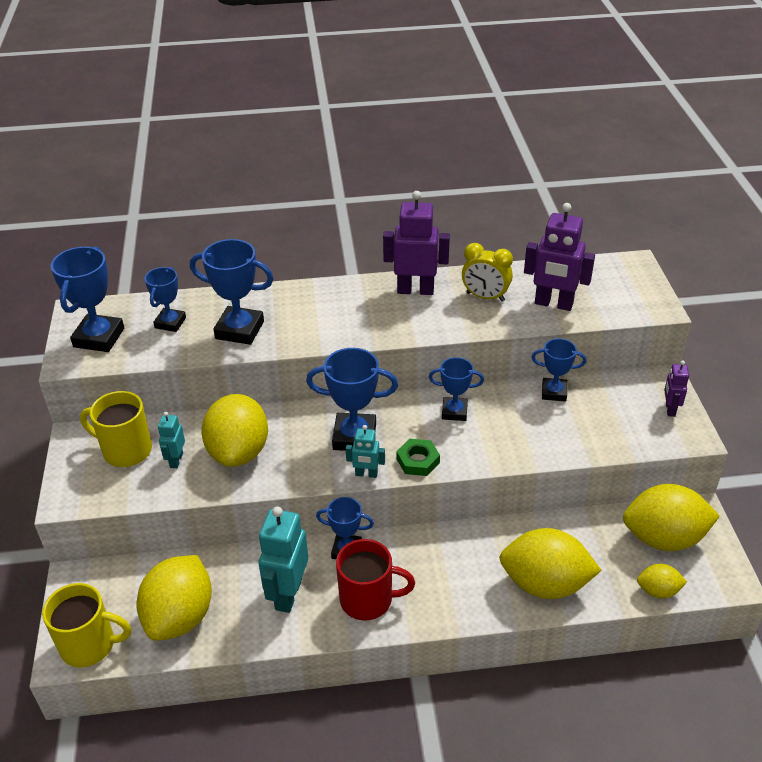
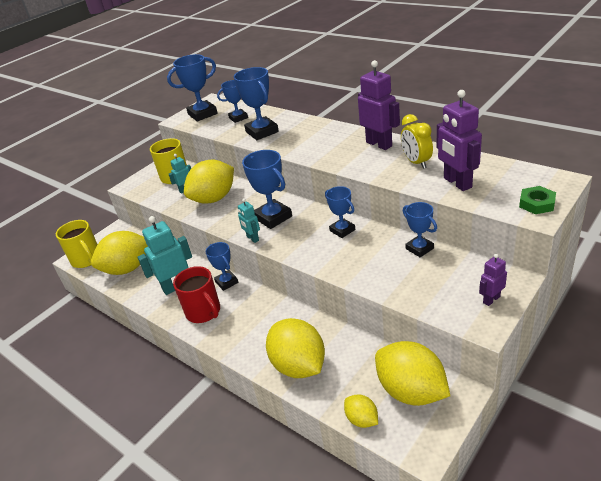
camera: 50 degrees right, 5 degrees down
(418, 461) = (286, 245): green nut -> green nut (537, 203)

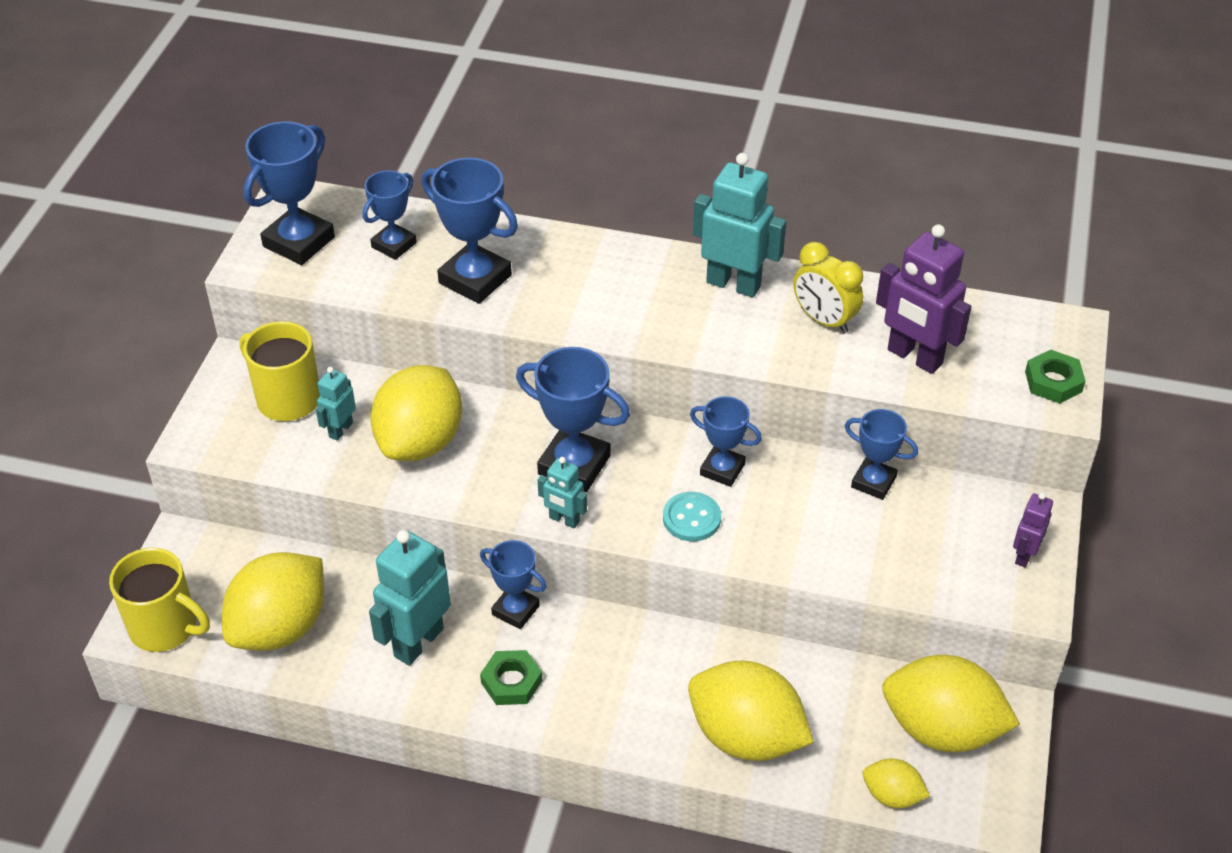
camera: 30 degrees left, 10 degrees up
(204, 312) = (511, 682): red mug -> green nut
(313, 248) = (691, 518): none -> turquoise button
(379, 144) = (733, 284): purple robot -> turquoise robot

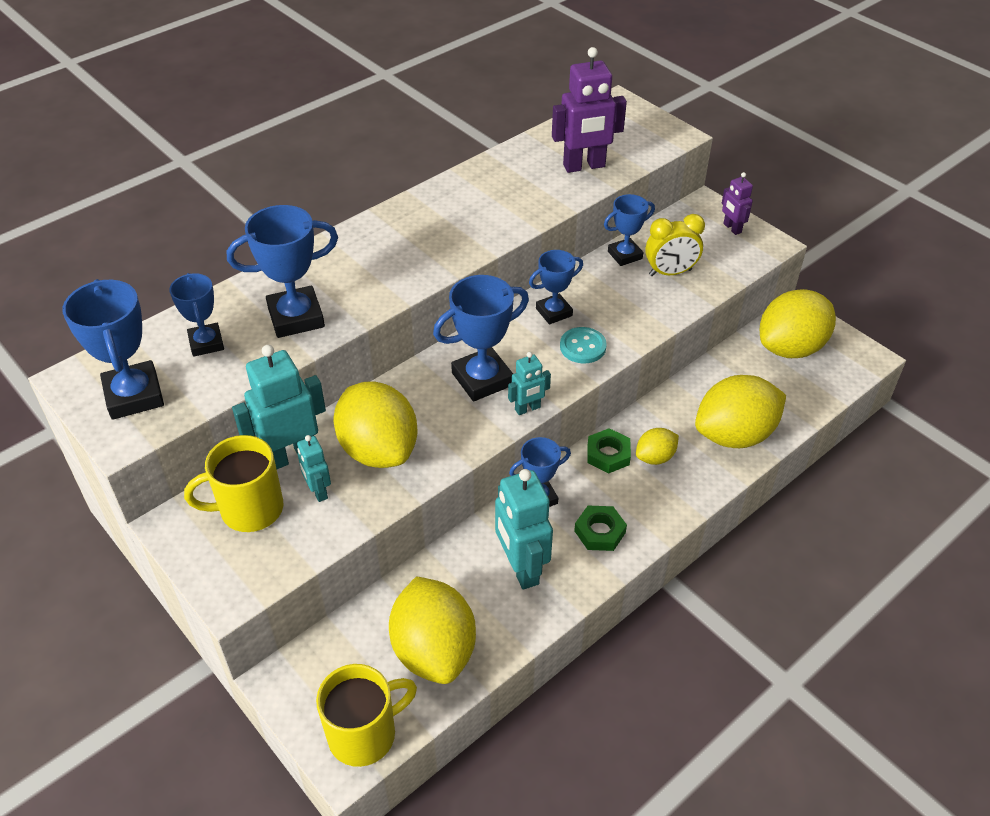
camera: 55 degrees left, 0 degrees up
(733, 284) = (442, 203): turquoise robot -> turquoise robot (291, 456)
(824, 320) = (516, 184): yellow clock -> yellow clock (670, 272)
(892, 795) = (823, 393): yellow lemon -> yellow lemon (655, 457)
(1053, 381) = (654, 129): green nut -> green nut (608, 454)

